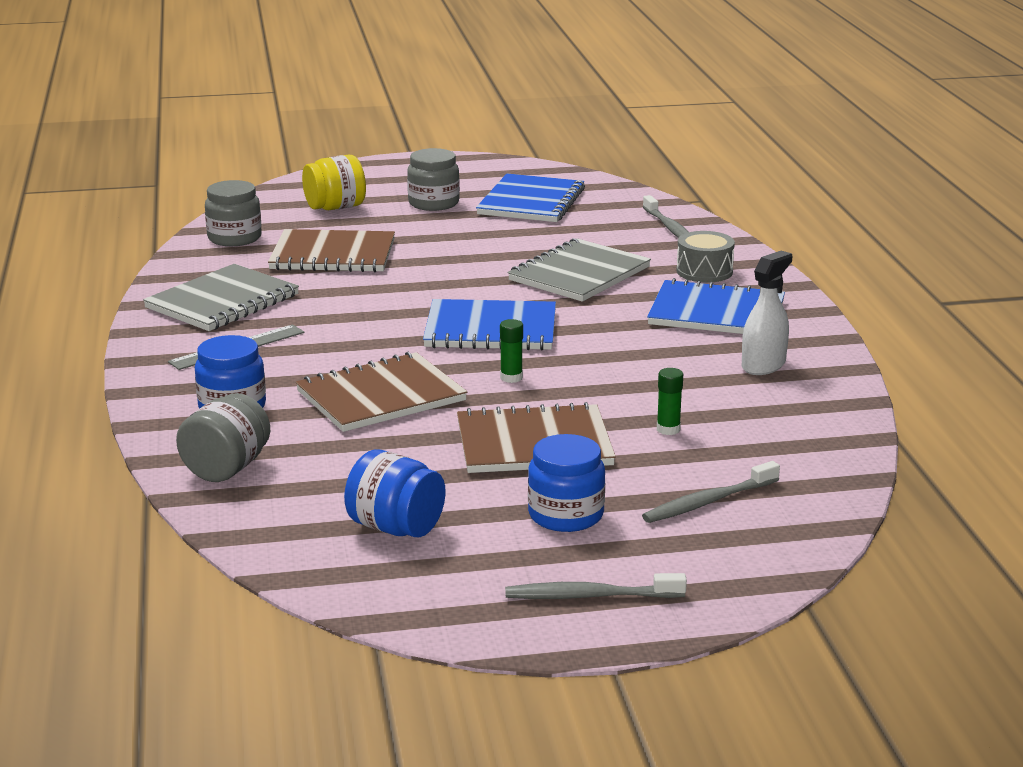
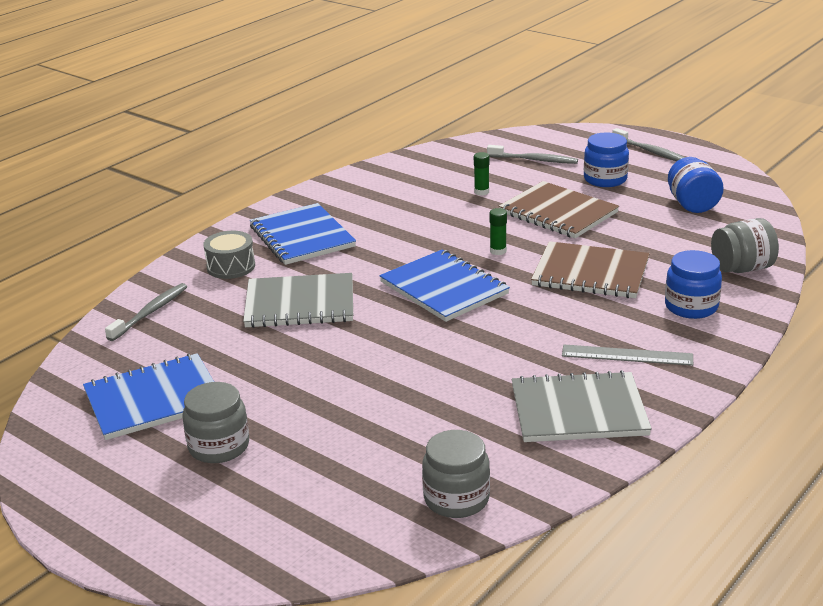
camera: 130 degrees left, 5 degrees up
(333, 255) = (415, 421): brown notebook -> none
(335, 207) = (301, 495): yellow jar -> none
(763, 365) = (361, 199): white spray bottle -> none

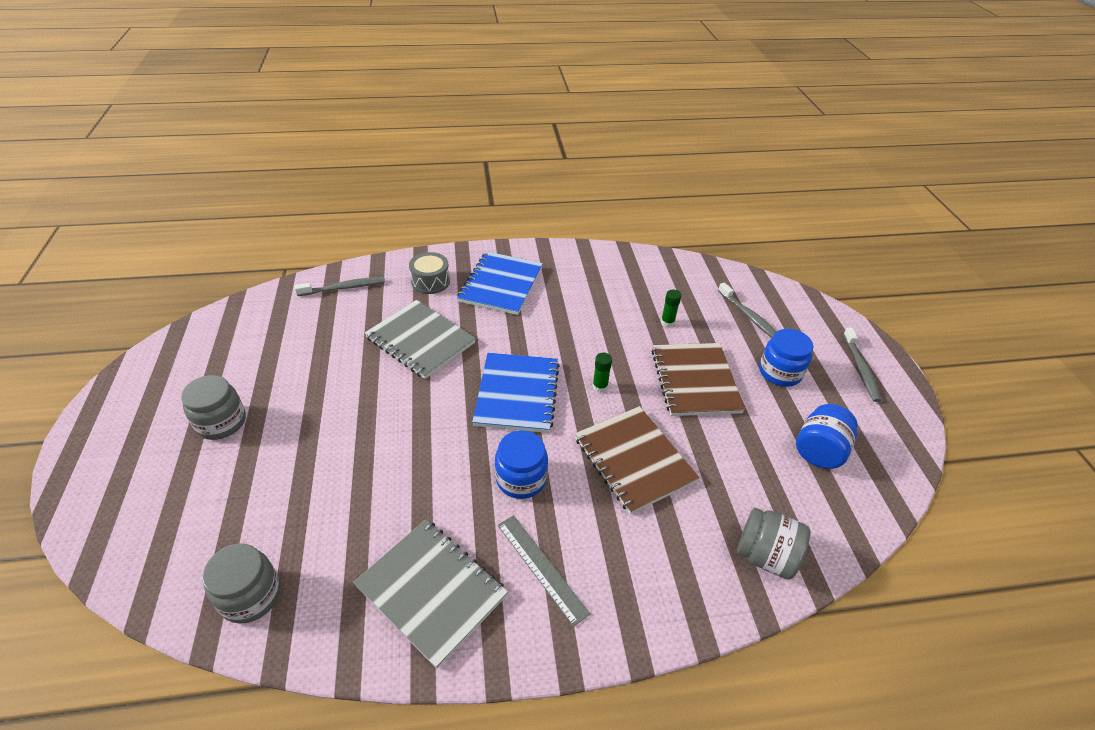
camera: 40 degrees right, 15 degrees up
(154, 399) = (250, 357): blue notebook -> none
(691, 306) = (662, 561): blue jar -> blue jar (521, 479)

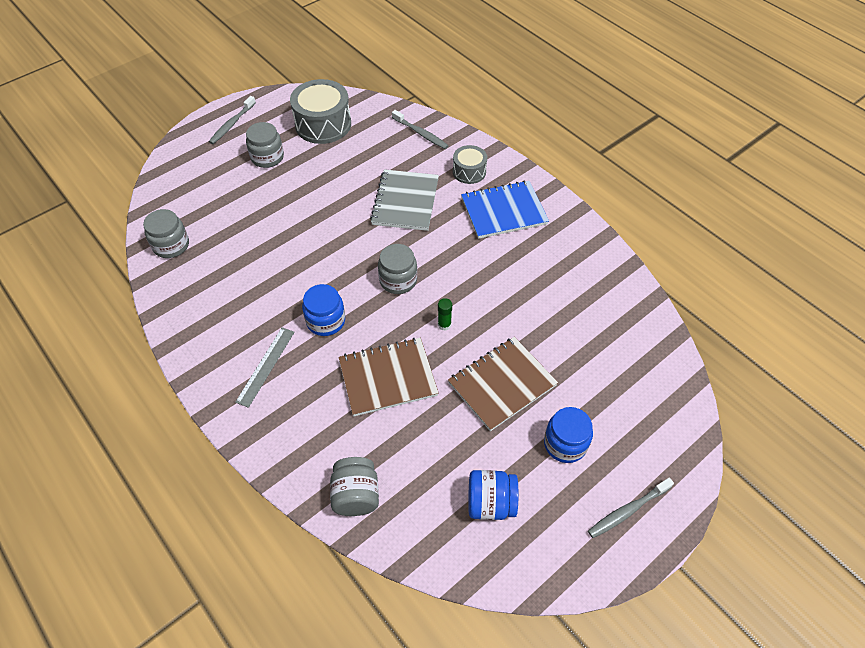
camera: 60 degrees right, 10 degrees up
(234, 351) = (323, 124): none -> grey drum
(431, 591) = (218, 320): grey notebook -> none
(517, 394) = (398, 280): blue notebook -> grey jar
(634, 460) = (388, 378): brown notebook -> brown notebook turned 45 degrees clockwise
(667, 322) = (557, 337): green glue stick -> none
(749, 316) = (622, 395): grey toothbrush -> grey toothbrush (232, 124)

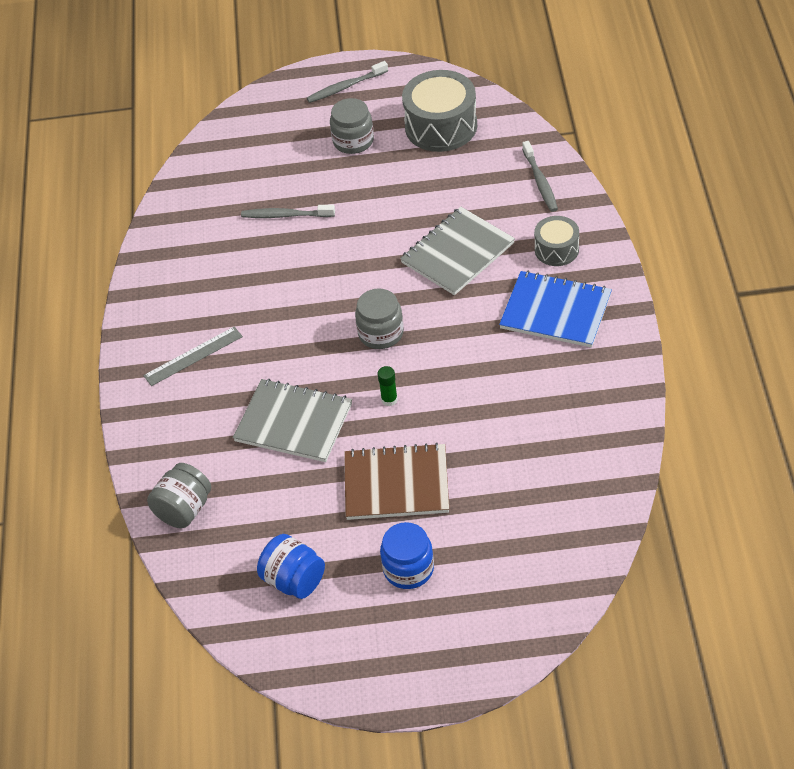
camera: 40 degrees right, 5 degrees down
(171, 245) = (193, 197): grey jar -> none
(326, 321) = (279, 340): blue jar -> none
(388, 378) = (293, 422): brown notebook -> grey notebook
(627, 511) = (413, 657): grey toothbrush -> grey toothbrush (286, 215)

